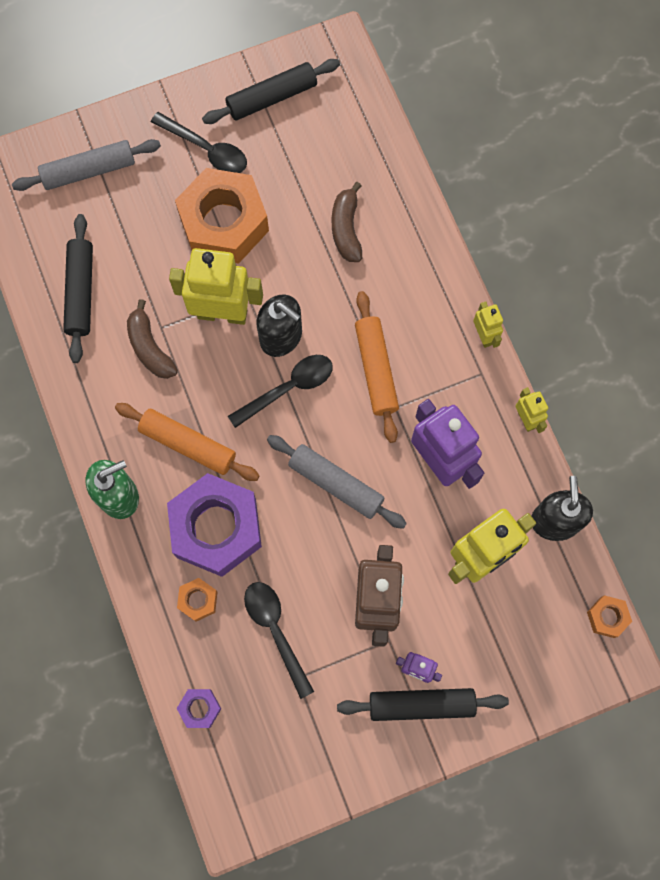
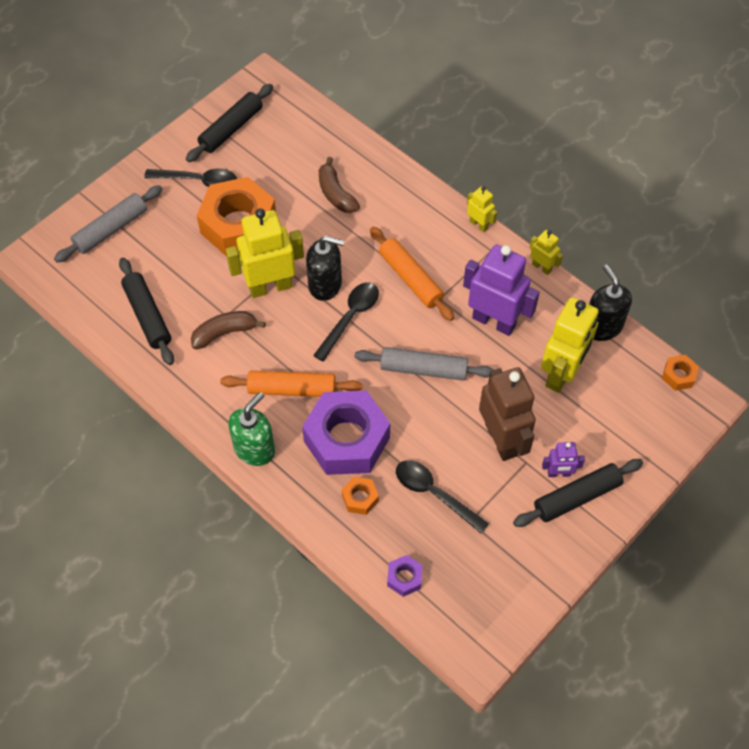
camera: 25 degrees left, 15 degrees down
(150, 347) = (224, 333): brown banana -> brown banana turned 120 degrees clockwise

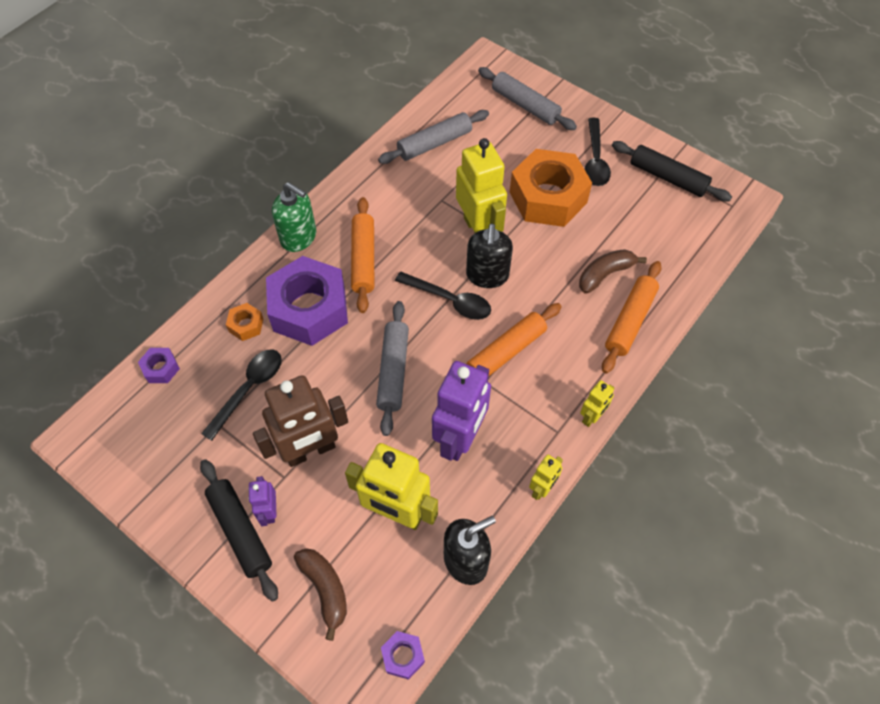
camera: 85 degrees right, 0 degrees up
(147, 316) = (434, 143): black rolling pin -> grey rolling pin
(224, 333) = (421, 201): brown banana -> brown banana (325, 590)
(387, 183) = (630, 321): none -> orange rolling pin
(678, 375) = (403, 656): orange nut -> purple nut

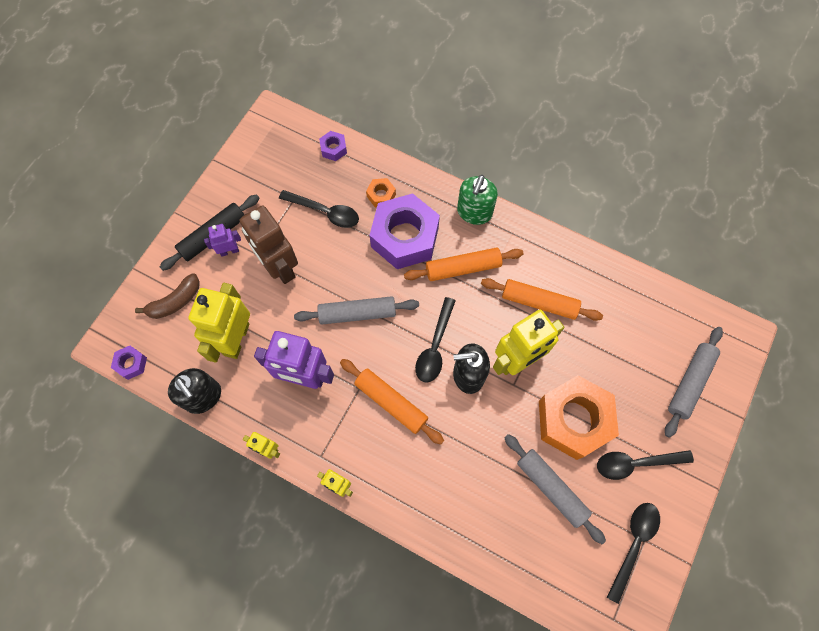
camera: 80 degrees right, 10 degrees up
(434, 143) = (611, 303): grey rolling pin -> grey rolling pin (551, 488)
(605, 274) = (493, 485): brown banana -> none
(630, 321) = (444, 513): orange rolling pin -> orange rolling pin (539, 302)
(667, 177) = (633, 544): black rolling pin -> black spoon

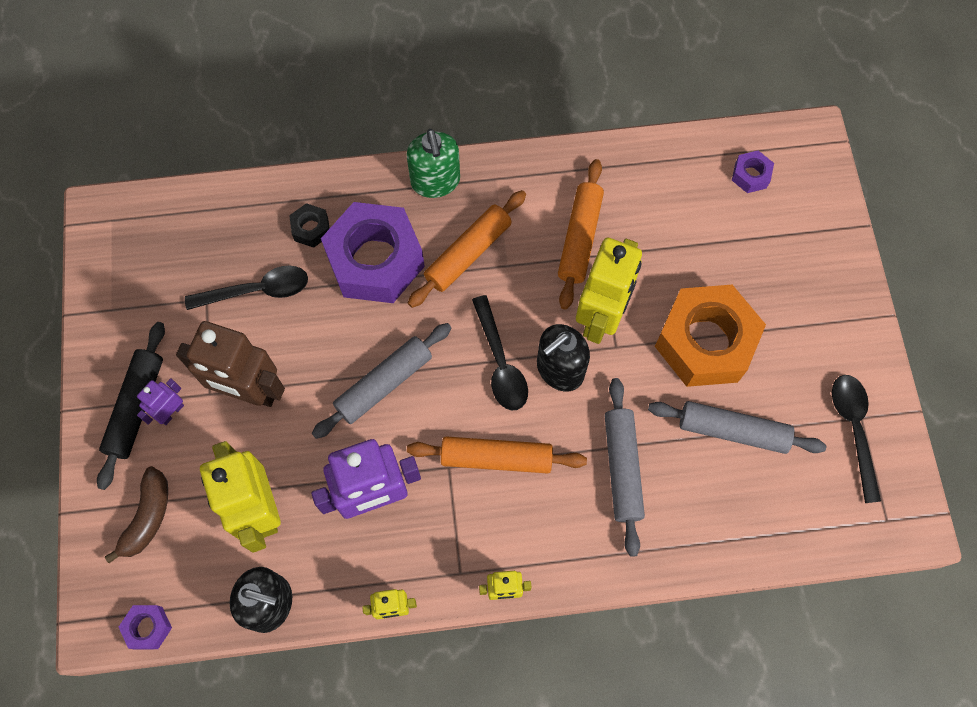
camera: 35 degrees left, 0 degrees up
(333, 149) = (211, 208): purple nut -> purple nut (750, 175)
(381, 195) = (311, 229): orange nut -> black nut
(539, 302) = (580, 238): orange rolling pin -> orange rolling pin turned 60 degrees counterclockwise
(635, 463) = (798, 344): black spoon -> none
(689, 383) = (794, 223): grey rolling pin -> grey rolling pin (622, 468)

